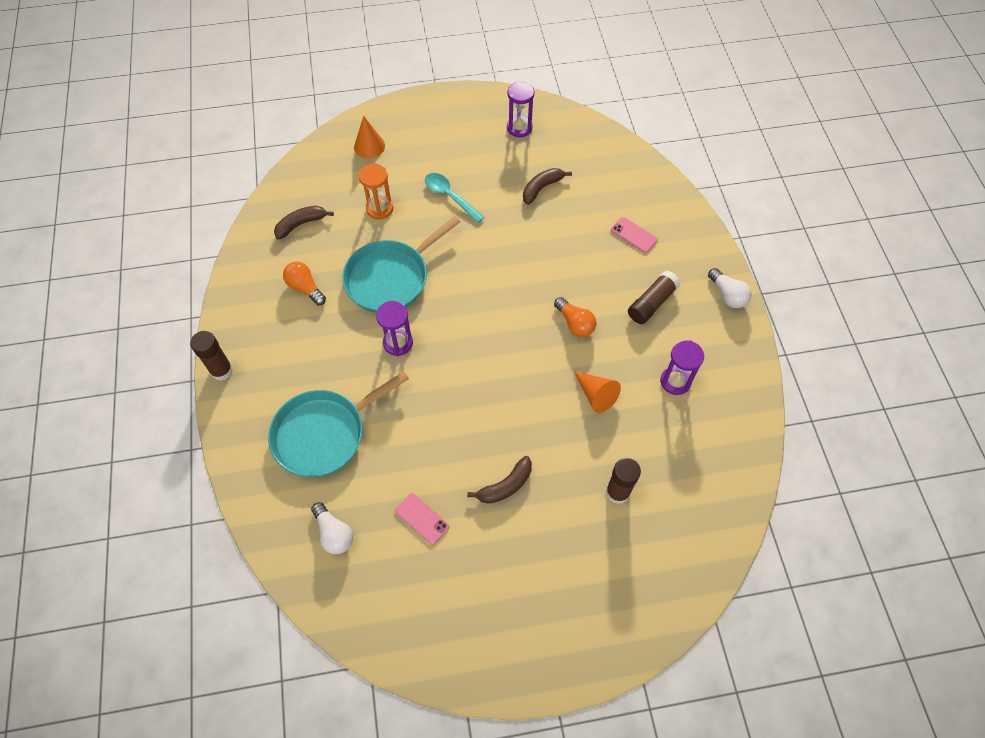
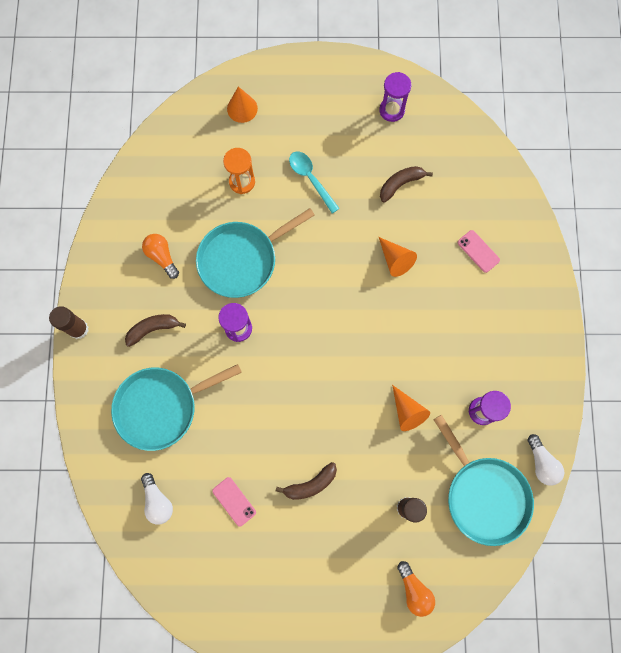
camera: 10 degrees right, 15 degrees up
(301, 224) = (166, 187): brown banana -> brown banana (153, 329)
(551, 255) = (395, 260): none -> orange cone
(575, 323) = (403, 336): orange light bulb -> orange light bulb (414, 590)
(651, 303) = (479, 327): brown glue stick -> none
(698, 465) = (484, 495): none -> turquoise pan
(727, 295) = (552, 331): white light bulb -> white light bulb (541, 463)

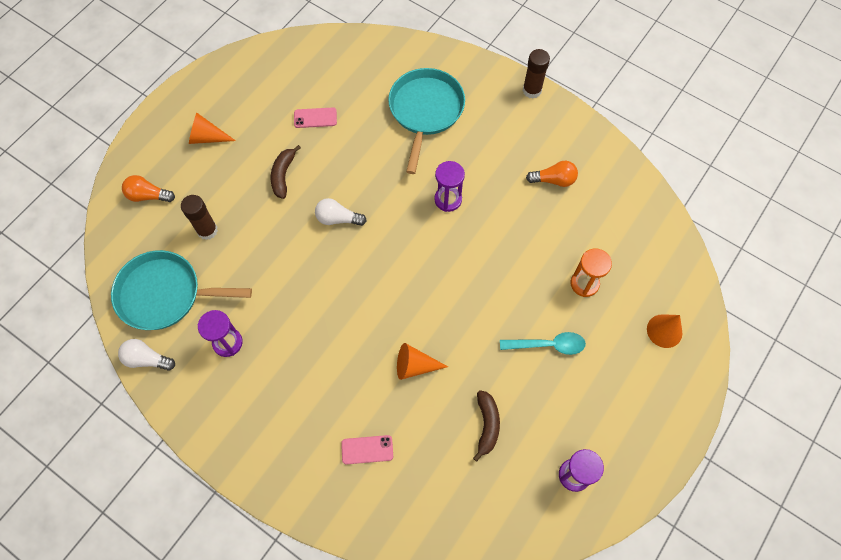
camera: 125 degrees right, 10 degrees down
(153, 329) = (494, 139): brown banana -> none
(158, 501) = (357, 72): white light bulb -> white light bulb (338, 219)
(241, 260) = (508, 238): turquoise pan -> none
(407, 412) = (277, 282): orange cone -> orange cone (207, 137)

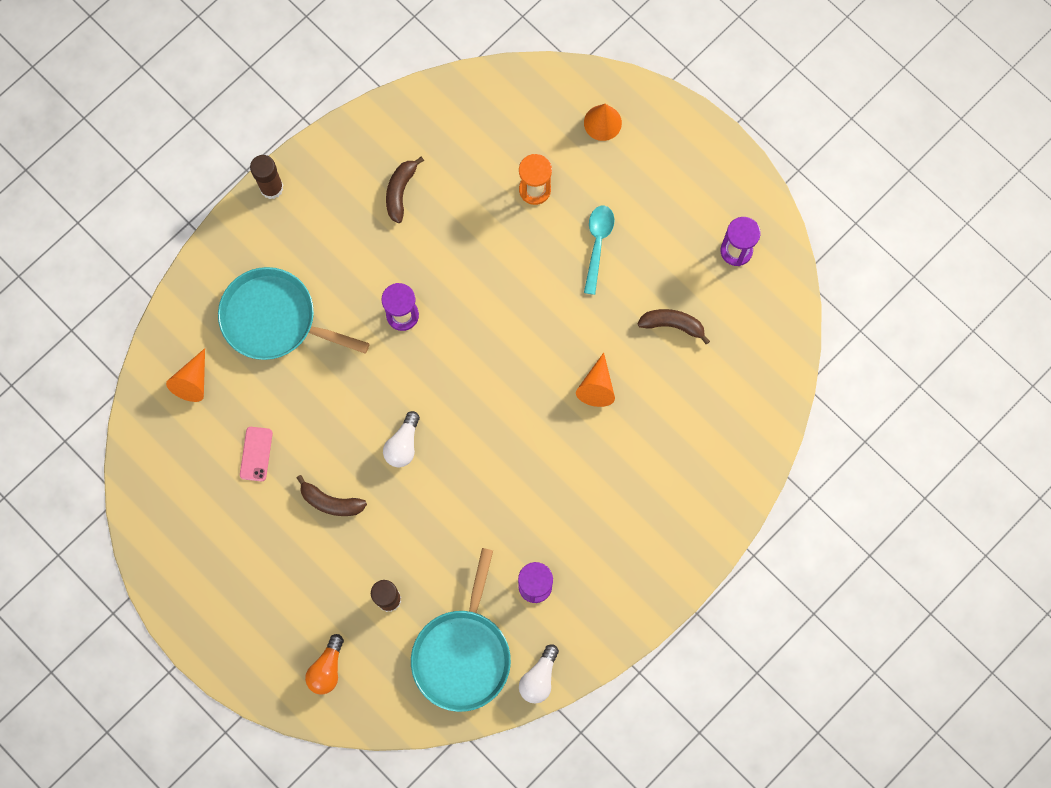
camera: 80 degrees left, 10 degrees up
(207, 137) = (257, 590): orange cone -> orange cone (193, 381)
(367, 449) = (678, 450): pink phone -> none
(554, 180) = (400, 191): orange light bulb -> brown banana

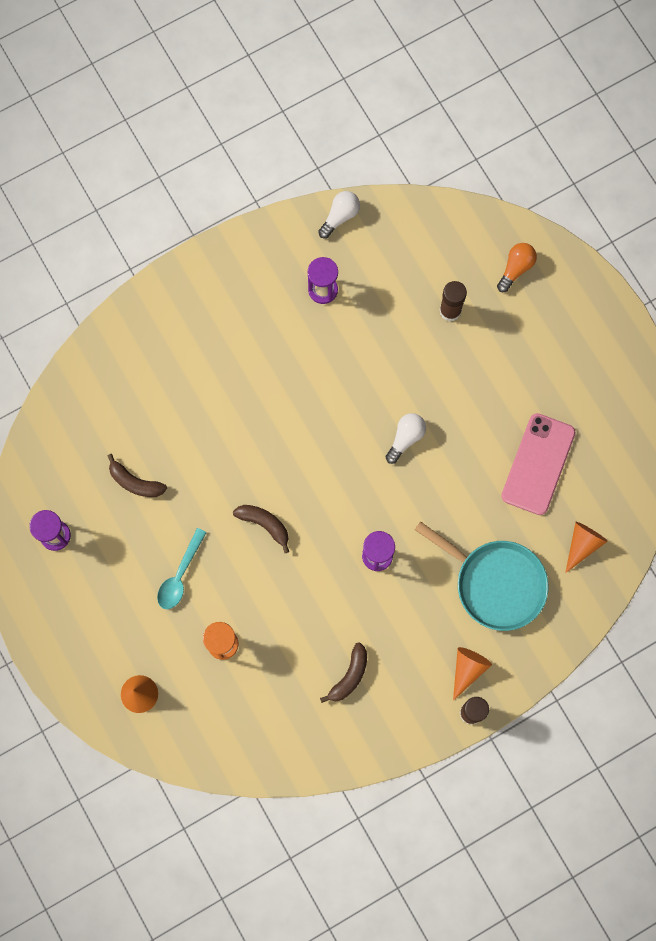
camera: 165 degrees left, 0 degrees up
(256, 454) = (538, 464): pink phone -> pink phone, size x1.98
(331, 502) = (481, 405): brown banana -> brown banana (264, 524)
(463, 654) = (398, 251): turquoise pan -> none
(597, 386) = (220, 445): orange cone -> orange cone (467, 669)

